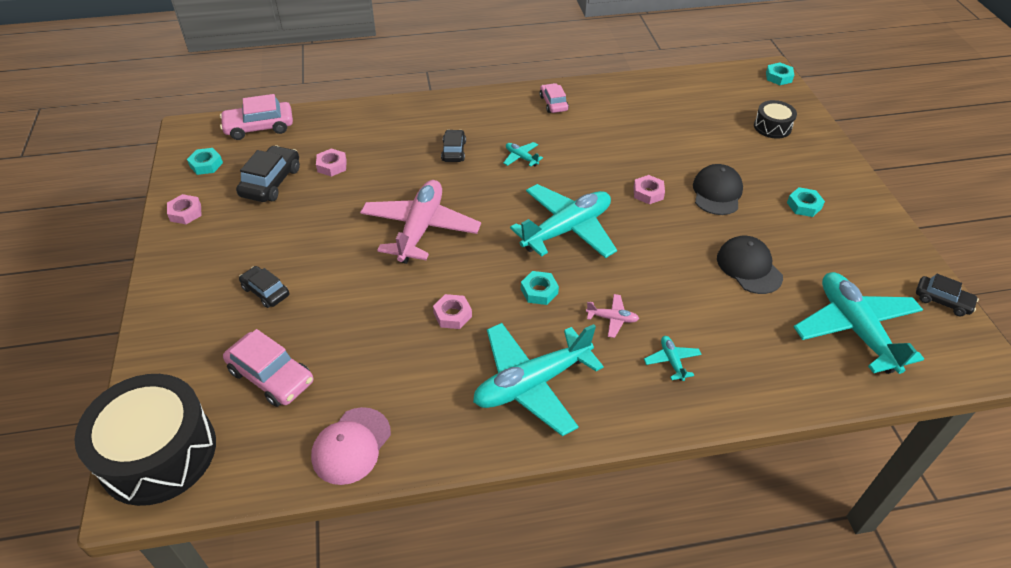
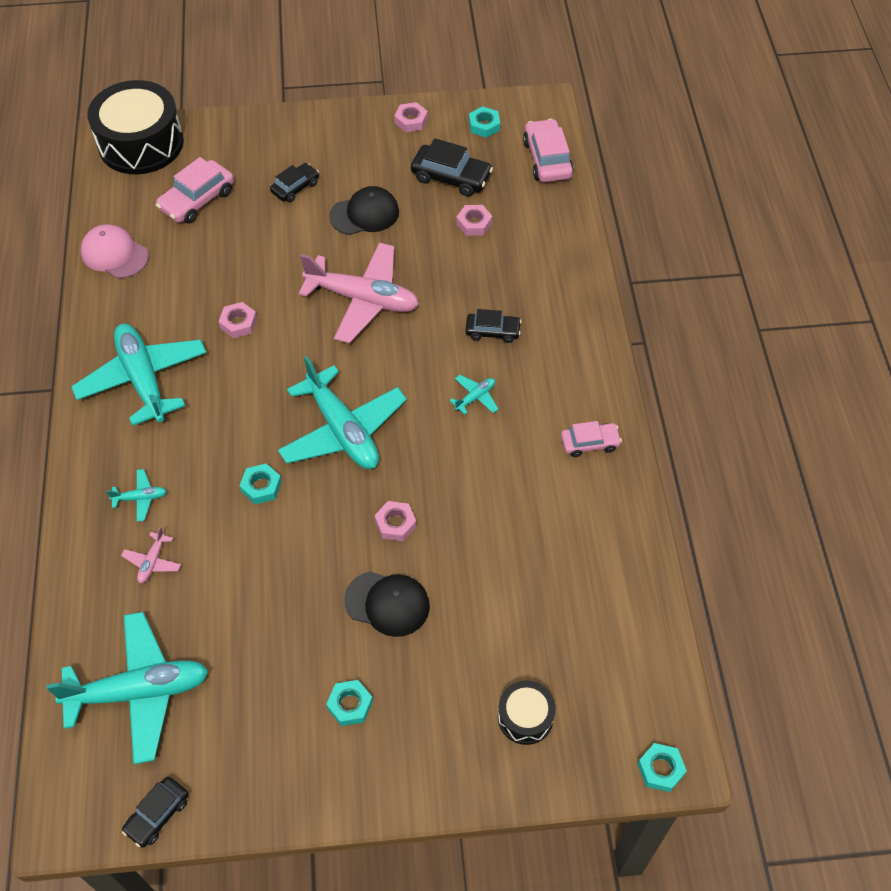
camera: 95 degrees right, 10 degrees up
(539, 291) = (255, 395): turquoise nut -> turquoise nut (261, 486)
(612, 319) = (205, 455): pink plane -> pink plane (152, 561)
(749, 267) = (253, 605): black cap -> black cap (365, 214)

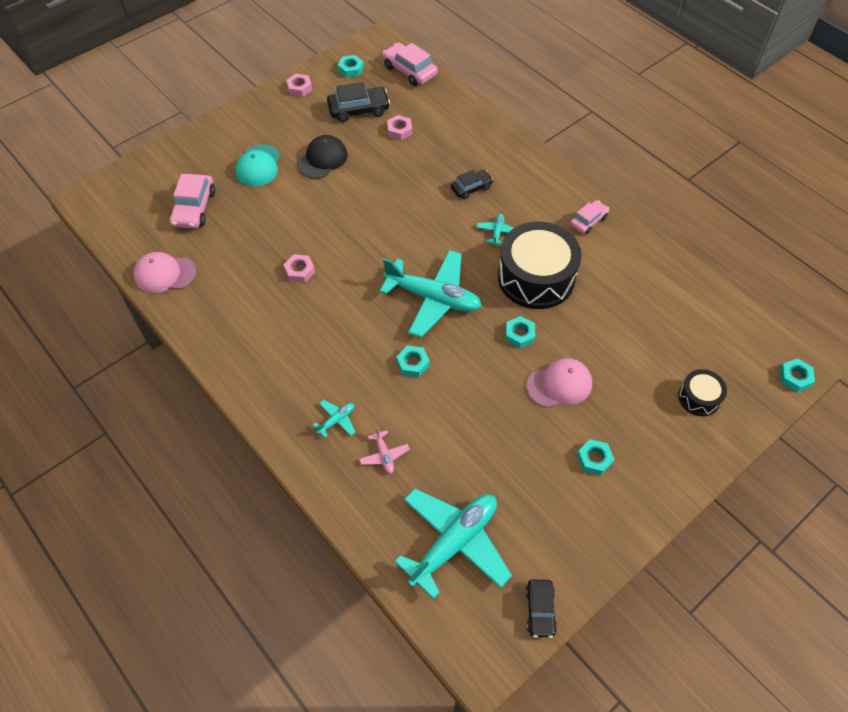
camera: 35 degrees left, 0 degrees up
(141, 143) = (115, 192): black drum -> black drum (536, 277)
(143, 379) = (265, 344): turquoise plane -> none
(295, 187) = (258, 166): black car -> turquoise cap
(363, 299) = (371, 212): pink plane -> none
(387, 603) = (559, 384): black cap -> pink cap
(395, 524) = (519, 334): pink nut -> turquoise nut

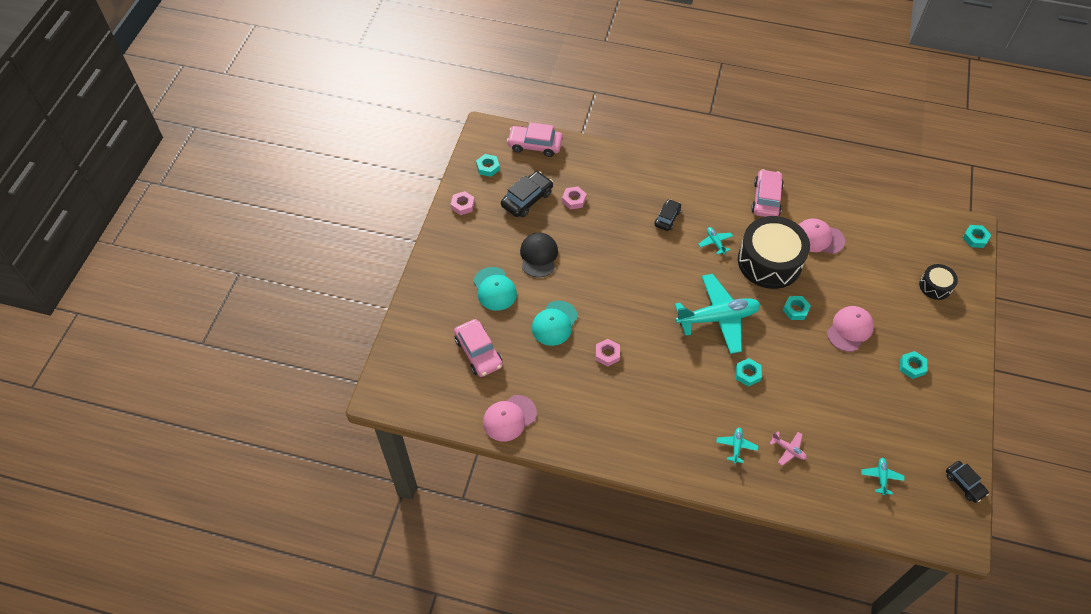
camera: 35 degrees left, 0 degrees up
(280, 220) = (554, 323): none -> turquoise cap
(454, 543) = (881, 477): turquoise plane -> turquoise plane, size x0.42
(588, 221) = (766, 199): pink car -> pink car, size x1.57
(610, 283) = (818, 238): none -> pink cap

